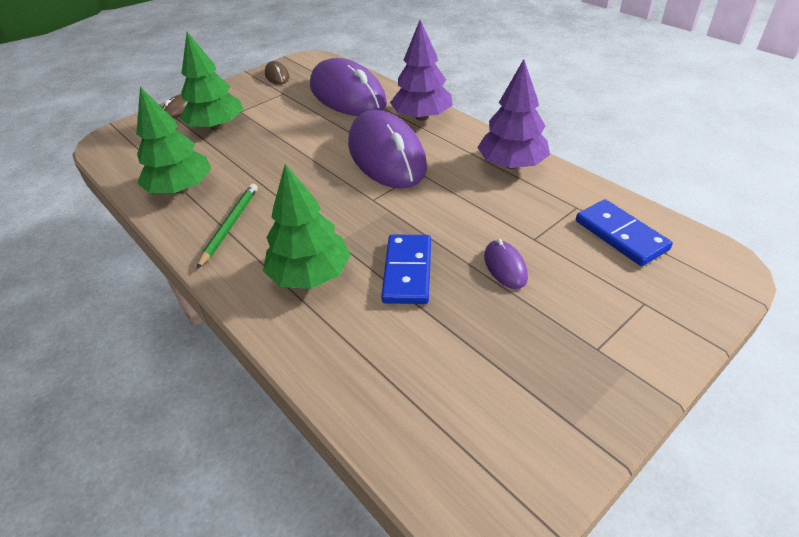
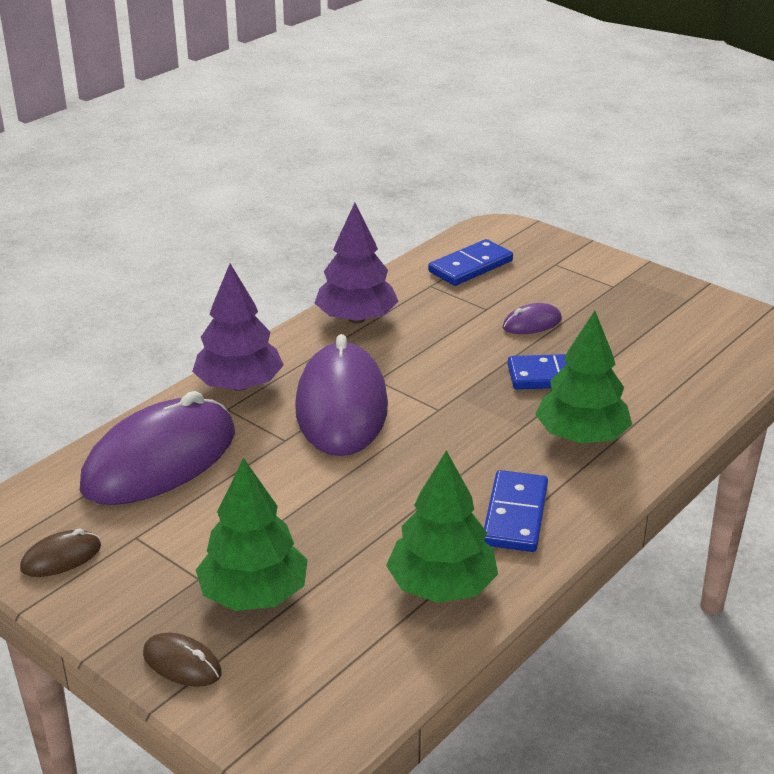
camera: 100 degrees left, 10 degrees down
(230, 226) = (515, 515): green pencil -> blue domino
(386, 156) = (341, 407): purple mouse -> purple mouse turned 60 degrees counterclockwise

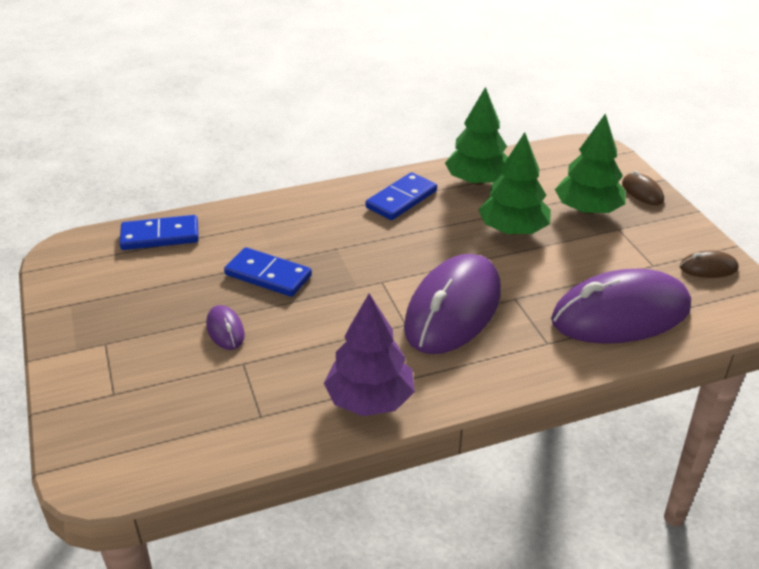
camera: 150 degrees left, 5 degrees up
(239, 385) = (526, 362): purple tree -> none
(470, 266) = (195, 426): blue domino -> blue domino (160, 236)
(532, 323) = (225, 330): purple mouse -> purple mouse turned 60 degrees clockwise
(581, 436) = (307, 228): green tree -> green tree (513, 230)

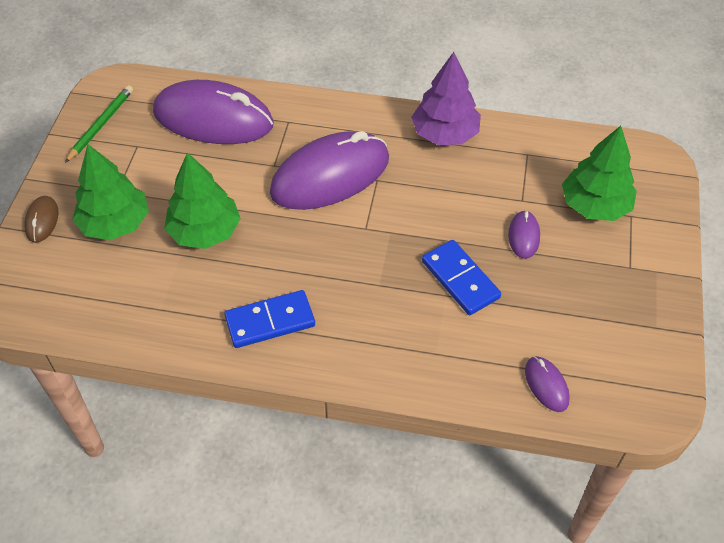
camera: 150 degrees left, 15 degrees up
(160, 236) = (546, 385): blue domino -> purple mouse
(477, 181) = (172, 311): green tree -> green tree (594, 205)
(708, 268) = (101, 125): brown mouse -> green pencil

